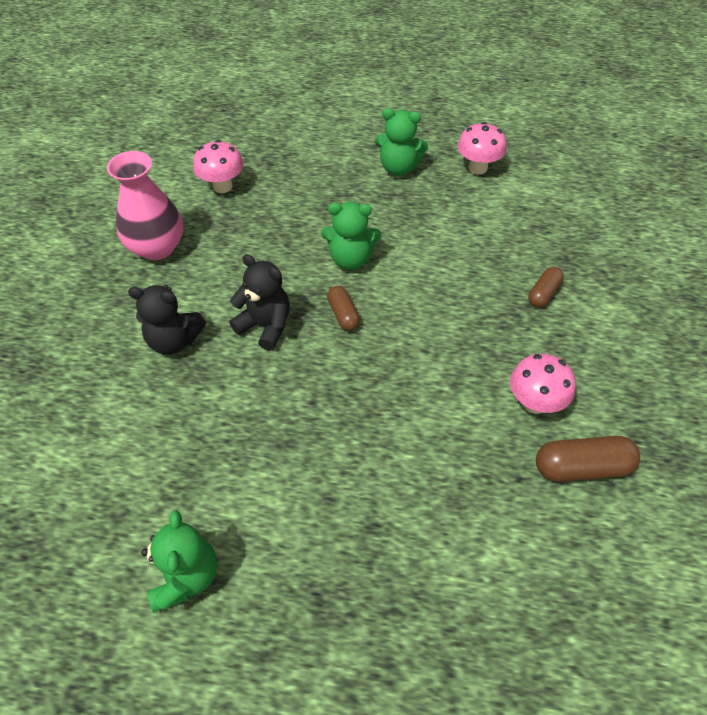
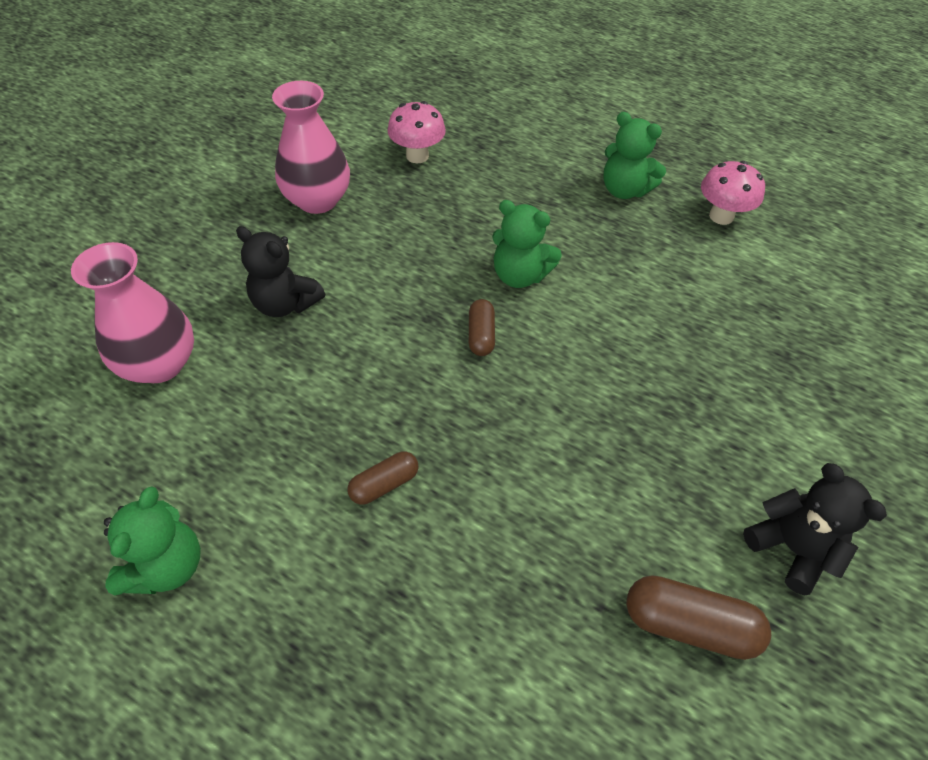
camera: 20 degrees right, 0 degrees up
(92, 424) = (160, 364): none -> pink vase
(265, 326) = (389, 319): black teddy bear -> black teddy bear (791, 548)
(534, 403) = (664, 519): pink mushroom -> none
(543, 293) = (737, 389): brown capsule -> brown capsule (384, 484)

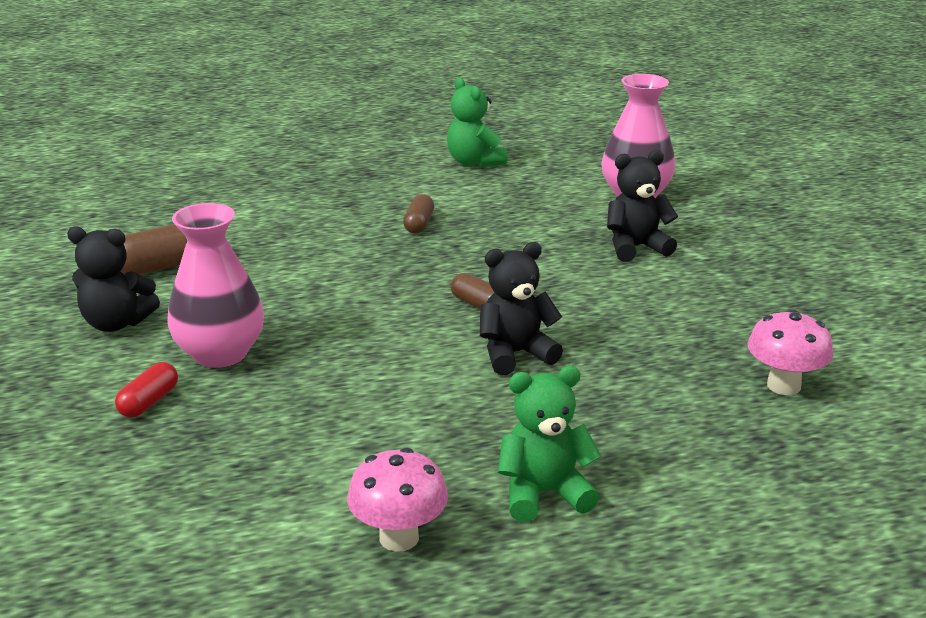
camera: 135 degrees right, 25 degrees down
(317, 200) = (764, 304): pink vase -> pink vase (220, 353)
(519, 275) = (515, 354): green teddy bear -> black teddy bear
(808, 414) = (149, 402): none -> red capsule

